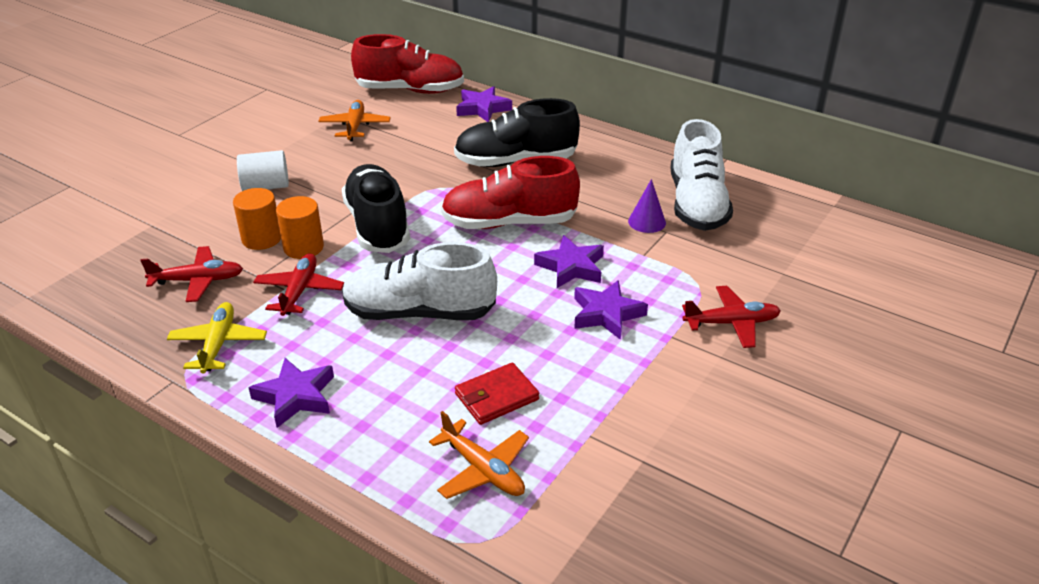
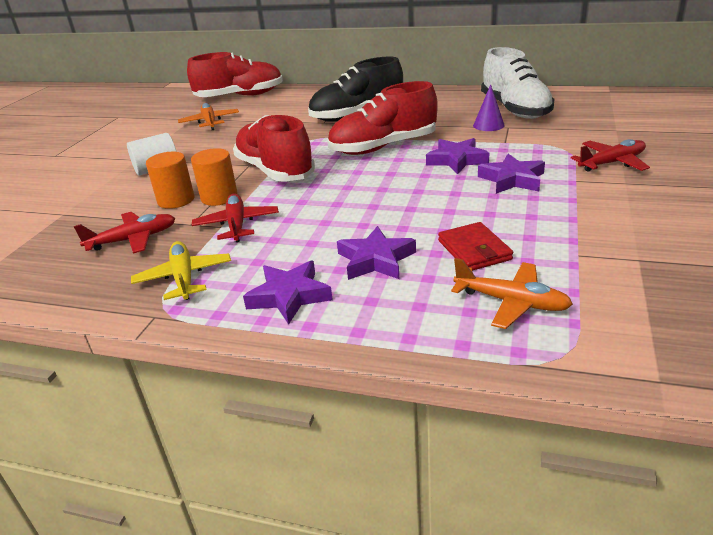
camera: 15 degrees left, 5 degrees down
(378, 226) = (275, 171): black shoe -> red shoe
(420, 313) = (357, 213): white shoe -> none
(482, 108) = (306, 95): purple star -> purple star (376, 260)
(496, 397) = (474, 250): red wallet -> red wallet turned 60 degrees counterclockwise

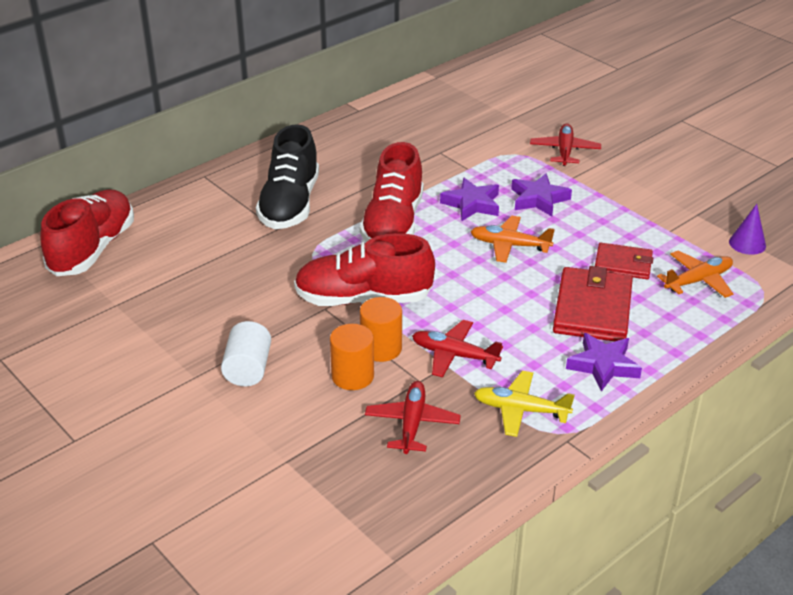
camera: 60 degrees left, 5 degrees up
(210, 122) = (152, 296): orange plane -> orange plane (509, 245)
(376, 260) = (592, 309): purple star -> red wallet
(488, 125) = (422, 158): purple cone -> purple cone (747, 243)
(515, 109) = (408, 131): white shoe -> none

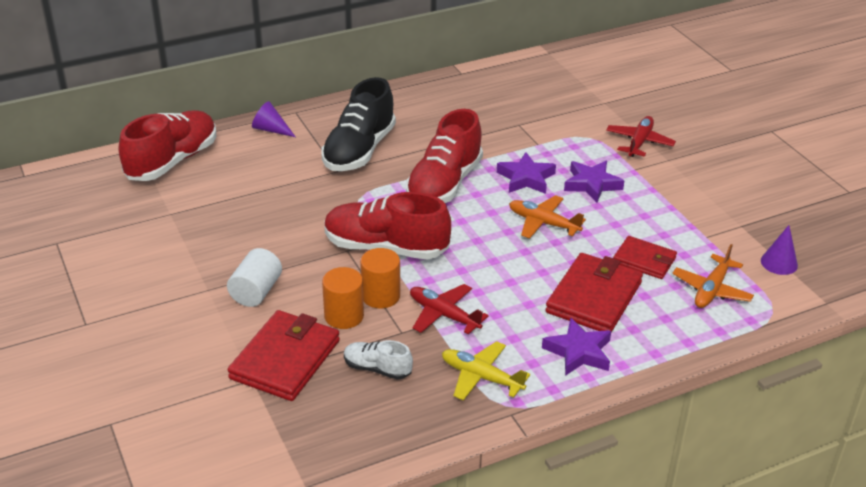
camera: 15 degrees right, 0 degrees up
(186, 198) = (271, 129): none -> purple cone
(311, 433) = (285, 359): none -> red wallet
(412, 423) = (377, 369): red plane -> white shoe
(698, 281) = (711, 290): orange plane -> orange plane turned 135 degrees clockwise

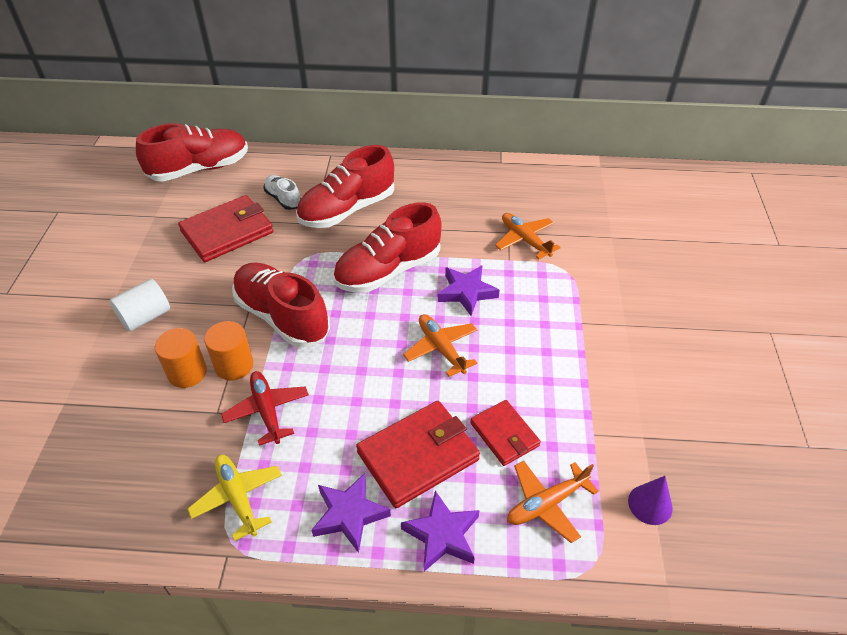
camera: 30 degrees right, 10 degrees up
(271, 129) = (296, 165): purple cone -> none
(285, 359) = (104, 395): red wallet -> red wallet (227, 232)
(359, 150) = (347, 209): black shoe -> red shoe
(377, 369) = (163, 442): white shoe -> white shoe (283, 199)
(537, 126) = (525, 240): none -> orange plane
(592, 184) = (524, 323): purple star -> purple star (442, 535)
(639, 142) = (611, 294): red plane -> none

